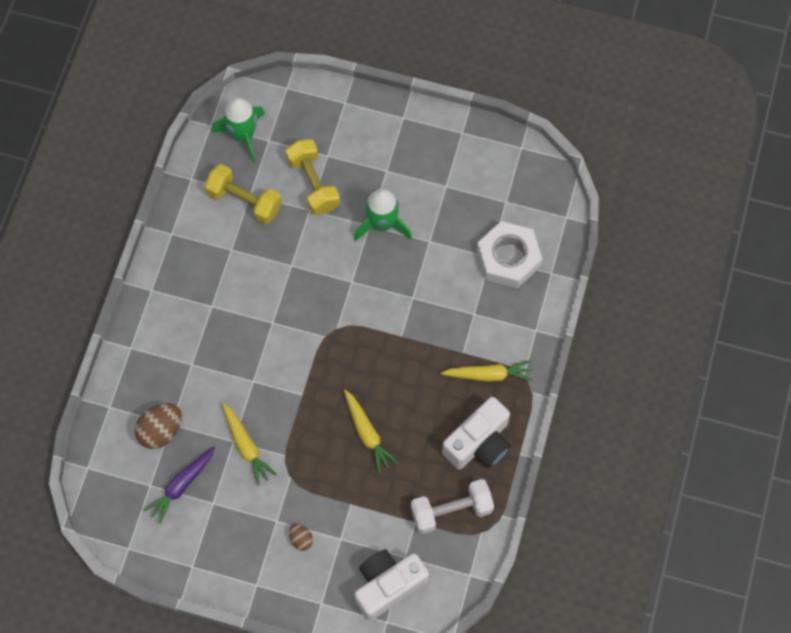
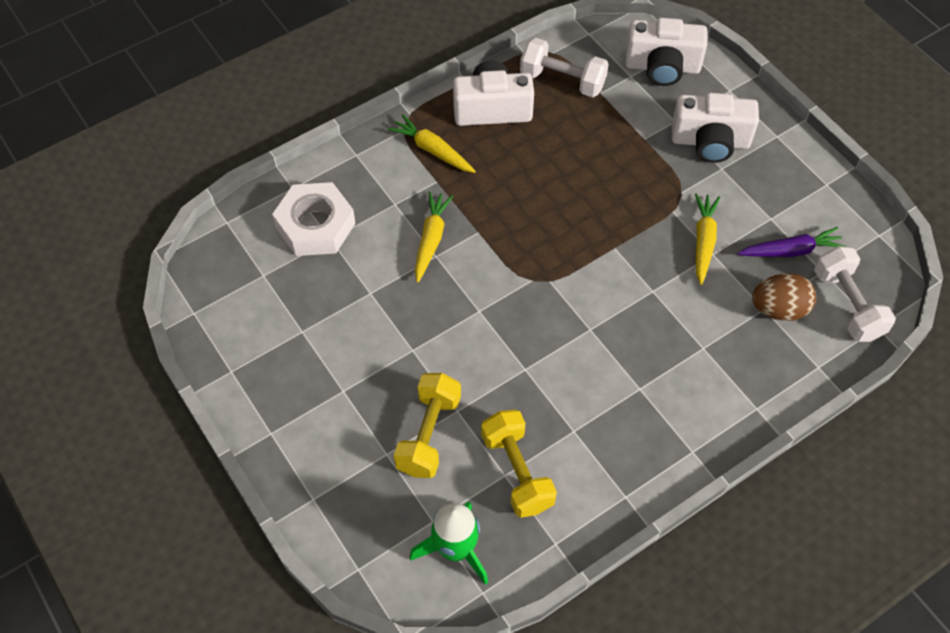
camera: 140 degrees left, 10 degrees down
(117, 470) = (847, 305): none -> white dumbbell
(301, 539) = (710, 142): brown egg -> white camera
(367, 433) = (582, 178): yellow carrot -> yellow carrot (431, 239)
(382, 224) = (398, 341): green rocket -> none

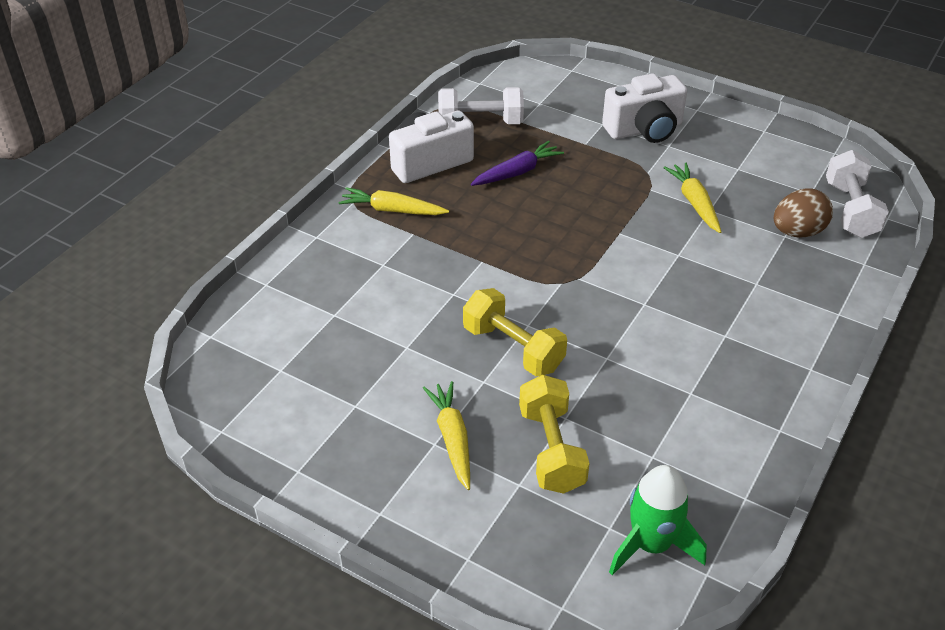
camera: 25 degrees left, 15 degrees down
(315, 225) = (311, 308): white nut -> none
(431, 239) = (439, 282): yellow carrot -> yellow carrot (452, 439)
(517, 471) = (662, 449): yellow dumbbell -> yellow dumbbell (513, 348)
(662, 67) = (563, 89): white camera -> none
(790, 251) = (773, 186): purple carrot -> purple carrot (517, 172)
(847, 305) = (850, 210): white dumbbell -> white dumbbell turned 45 degrees clockwise

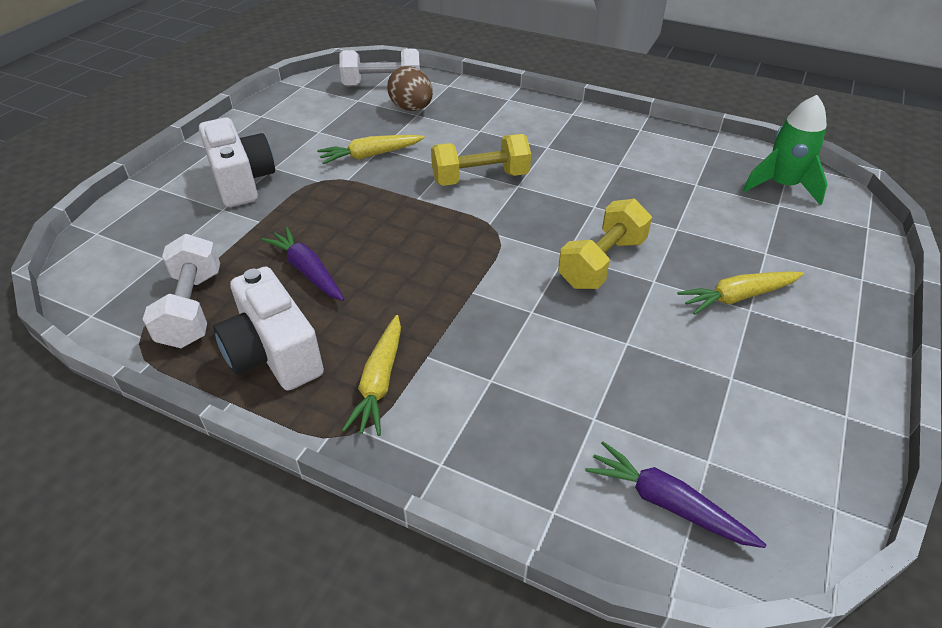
camera: 95 degrees left, 0 degrees up
(254, 339) = (667, 503): none -> purple carrot
(551, 449) = (717, 235): yellow dumbbell -> yellow dumbbell (480, 178)

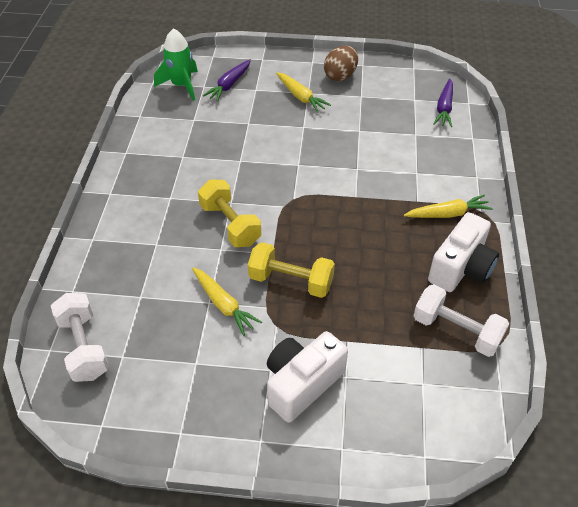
camera: 110 degrees left, 5 degrees up
(192, 309) = (456, 331): white dumbbell -> white dumbbell turned 60 degrees clockwise
(307, 271) = (384, 284): purple carrot -> purple carrot (229, 85)
(411, 109) = (130, 304): brown egg -> brown egg (340, 76)
(602, 262) = (298, 148): yellow dumbbell -> yellow dumbbell (291, 281)

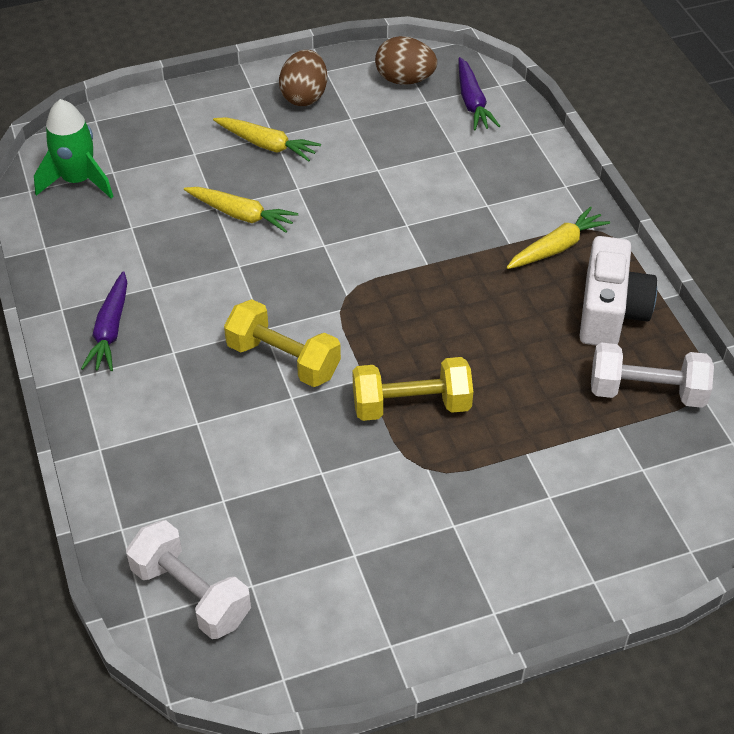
camera: 25 degrees left, 0 degrees up
(223, 305) = (343, 468): yellow carrot -> yellow carrot (241, 215)
(229, 85) = (150, 158): purple carrot -> purple carrot (110, 330)
(302, 384) = (502, 526): white camera -> none
(408, 83) = (405, 80): none -> brown egg

